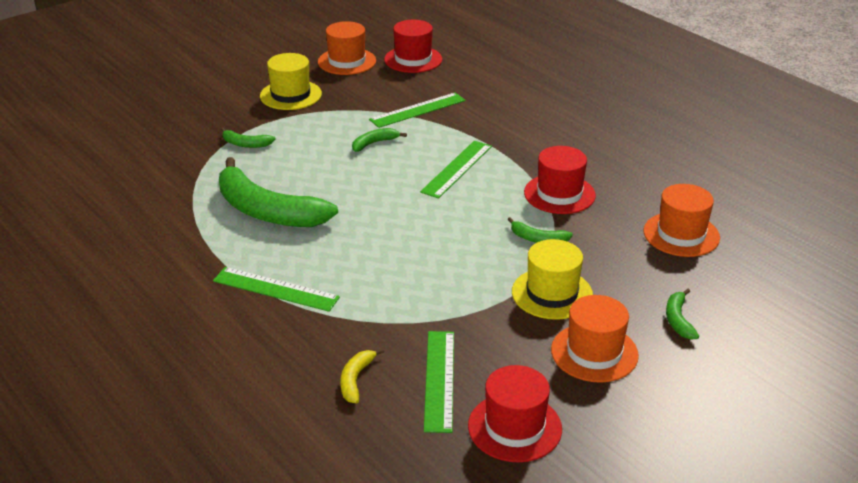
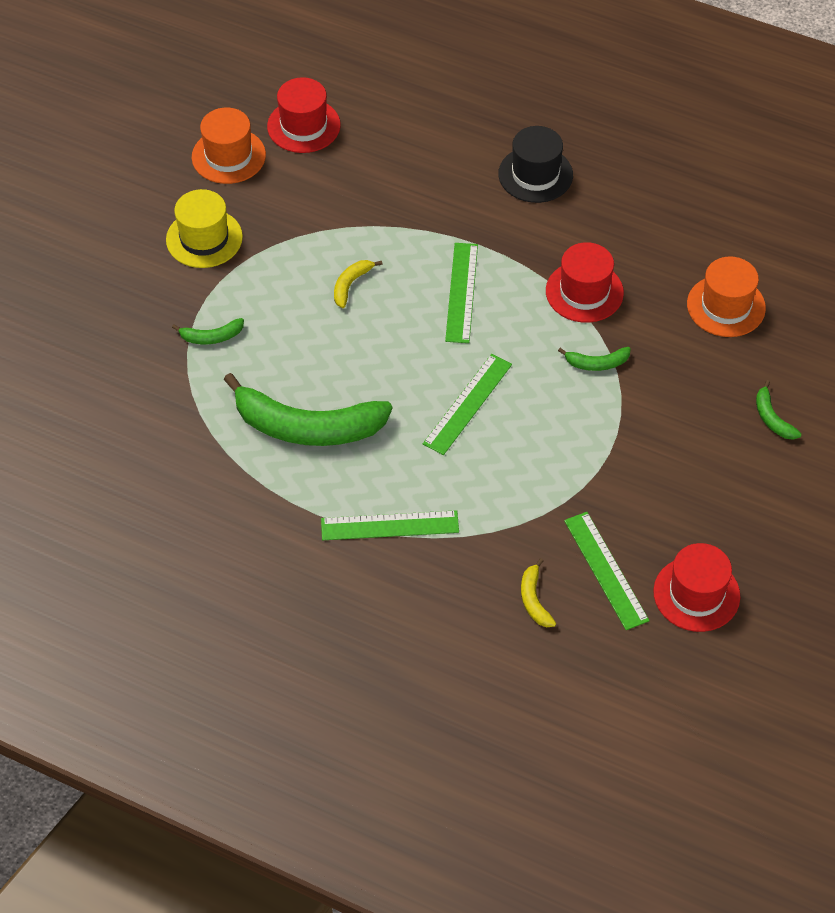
camera: 25 degrees left, 20 degrees up
(374, 143) = (351, 285): green banana -> yellow banana
(417, 110) = (364, 213): green ruler -> green ruler (467, 404)
(552, 293) = (647, 429): yellow hat -> none
(569, 121) = (535, 174): none -> black hat
(594, 352) = (719, 486): orange hat -> none

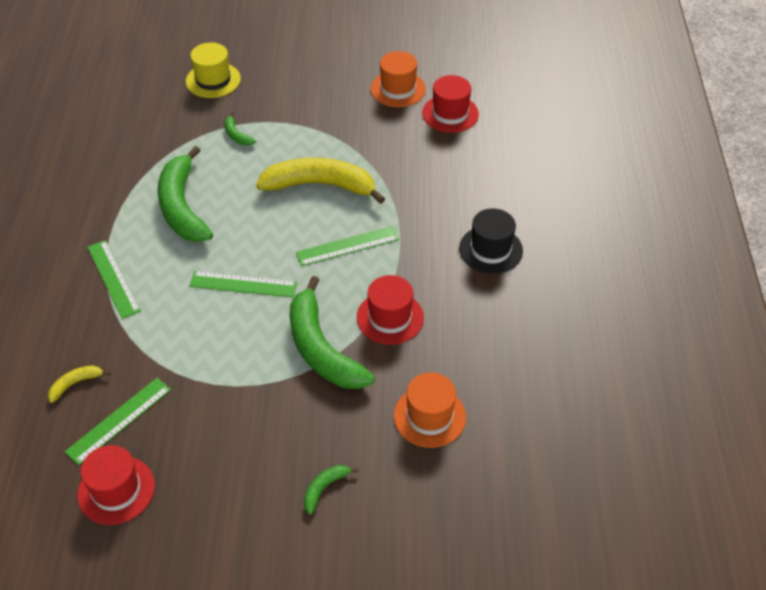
camera: 65 degrees right, 5 degrees down
(204, 238) = (319, 103): yellow hat -> yellow hat (213, 80)
(351, 285) = (320, 185): yellow banana -> yellow banana, size x2.33
(597, 363) = (322, 349): green banana -> green banana, size x2.33

